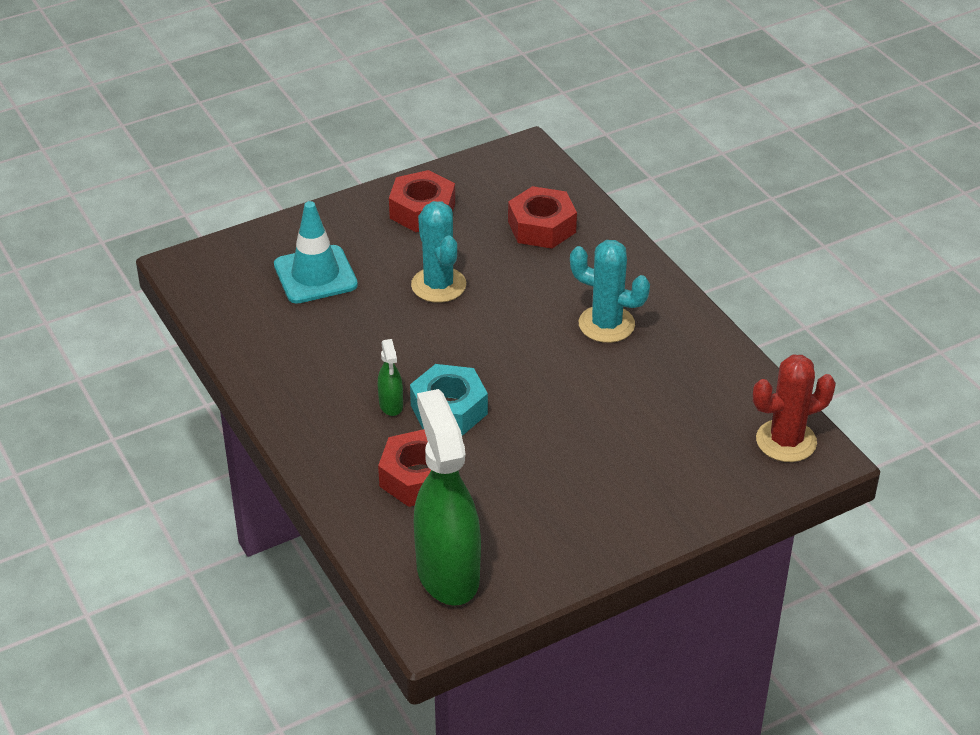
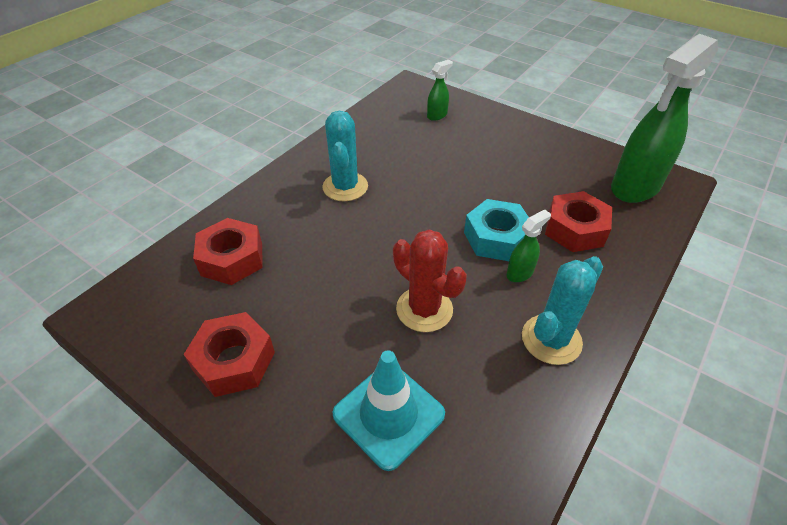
camera: 115 degrees left, 5 degrees up
(438, 285) = (350, 300): turquoise cactus -> turquoise cactus (551, 339)
(717, 453) = (437, 115): none -> green spray bottle
(786, 441) = (407, 96): red cactus -> red cactus (424, 309)

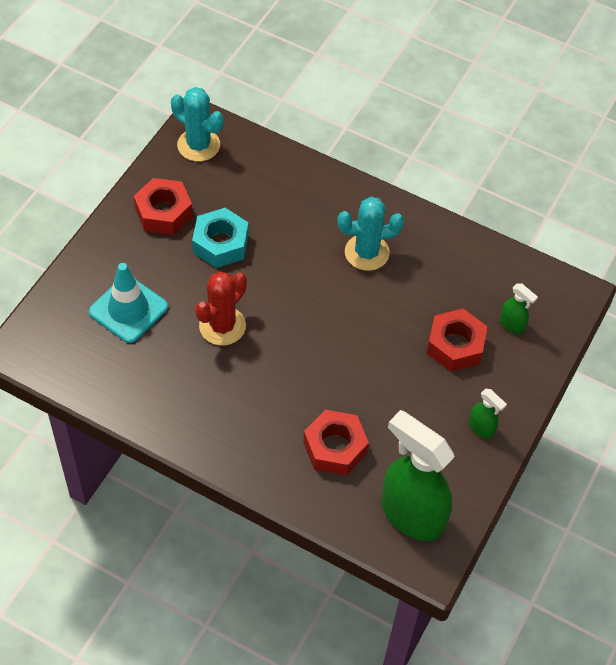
camera: 80 degrees right, 10 degrees up
(232, 259) = (261, 187): red nut -> red nut (455, 345)
(496, 238) = (313, 379): turquoise nut -> turquoise nut (220, 244)
(520, 273) = (270, 397): green spray bottle -> green spray bottle (481, 428)
(551, 339) = (200, 415): turquoise cactus -> turquoise cactus (198, 145)

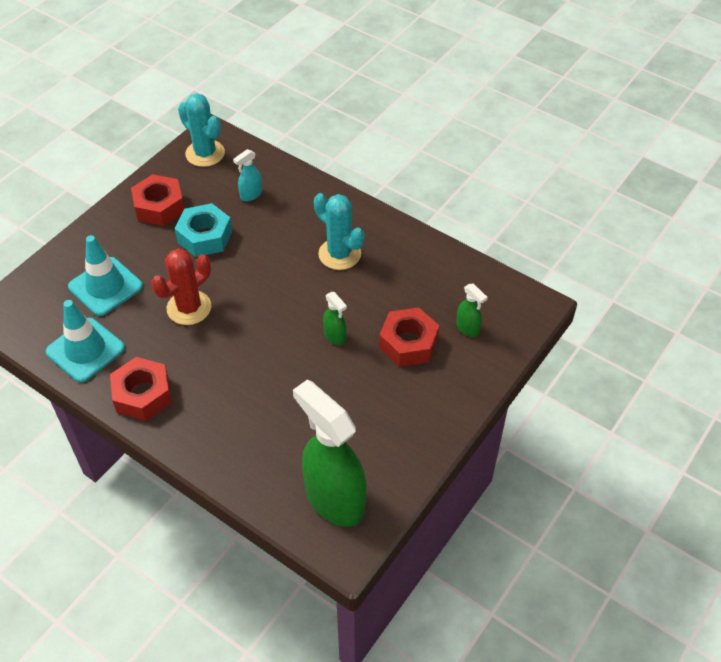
camera: 10 degrees right, 5 degrees down
(125, 382) = (85, 350): none -> turquoise traffic cone
(259, 191) = (251, 195): none -> turquoise spray bottle
(335, 447) = (271, 427): red nut -> red nut (142, 394)
(367, 252) = (339, 254): turquoise cactus -> turquoise cactus turned 45 degrees clockwise
(481, 428) = (420, 422): green spray bottle -> green spray bottle (335, 336)

